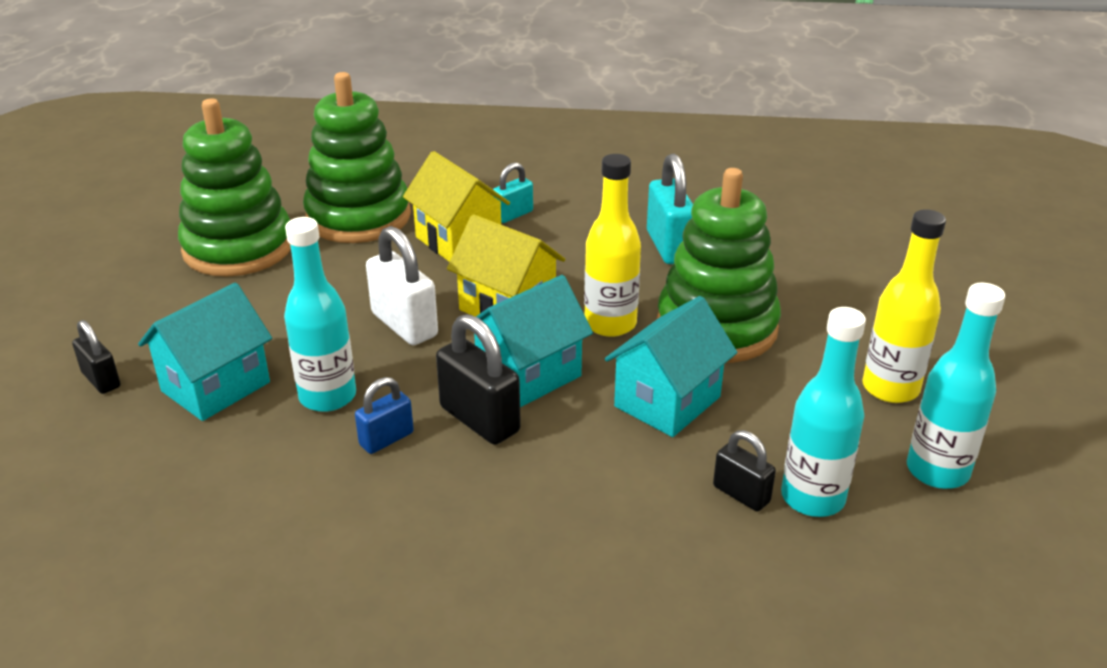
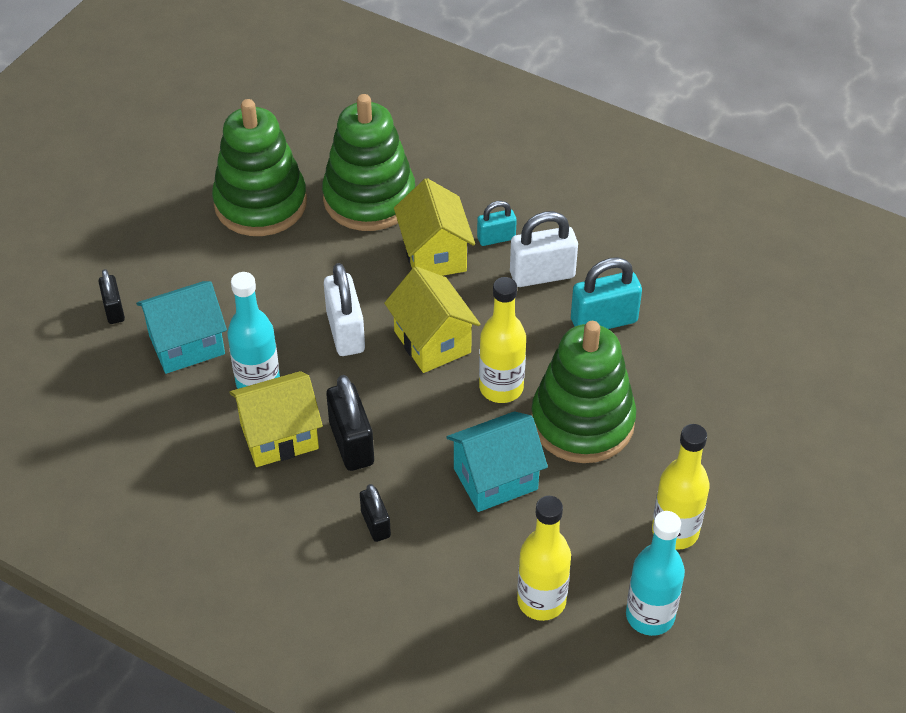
camera: 25 degrees right, 15 degrees up
(386, 439) = (279, 436): blue padlock -> yellow house
(528, 375) = (409, 415): turquoise house -> none
(580, 229) = (542, 274): none -> white padlock
(669, 246) = (604, 321): turquoise padlock -> turquoise padlock turned 60 degrees clockwise
(741, 494) = (493, 578): black padlock -> black padlock (375, 524)
(812, 498) = (541, 601): turquoise bottle -> yellow bottle

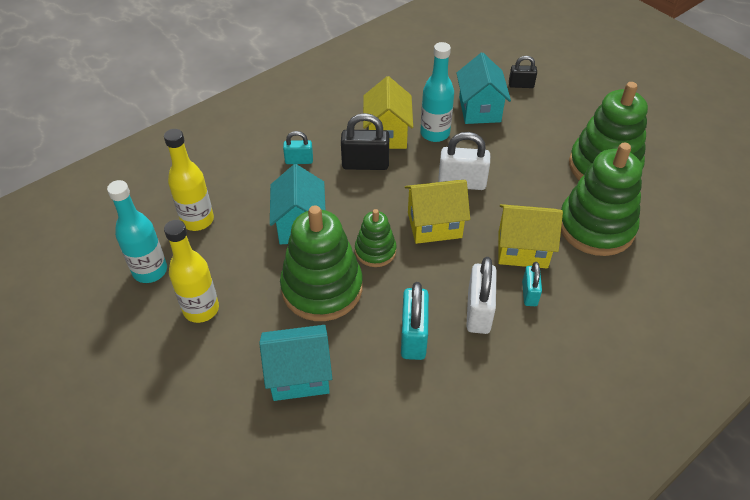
camera: 110 degrees right, 0 degrees up
(375, 524) = (299, 160): black padlock -> turquoise padlock
(501, 388) = (375, 251): yellow bottle -> green stacking toy
(705, 403) = (299, 375): none -> turquoise house

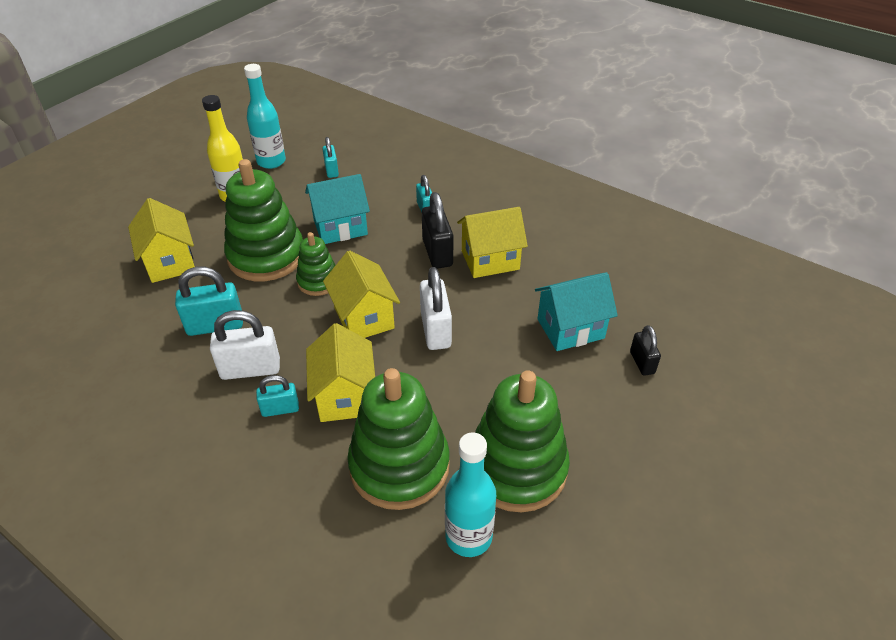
camera: 75 degrees right, 5 degrees down
(197, 220) = (331, 170): yellow bottle -> turquoise padlock
(299, 375) = (170, 262): turquoise house -> yellow house
(435, 133) = (508, 296): turquoise bottle -> turquoise bottle (468, 537)

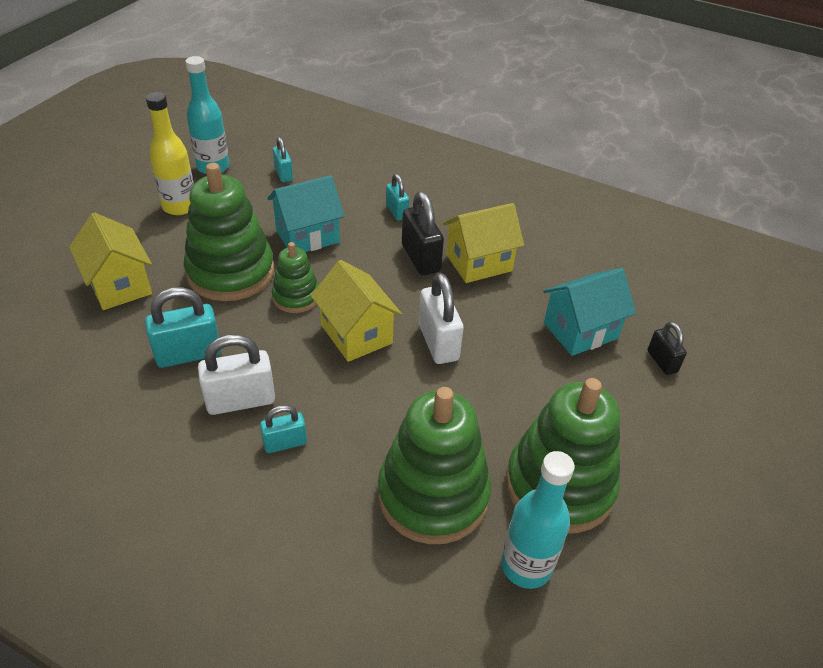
camera: 10 degrees left, 0 degrees up
(345, 396) = (354, 422): yellow house -> none

